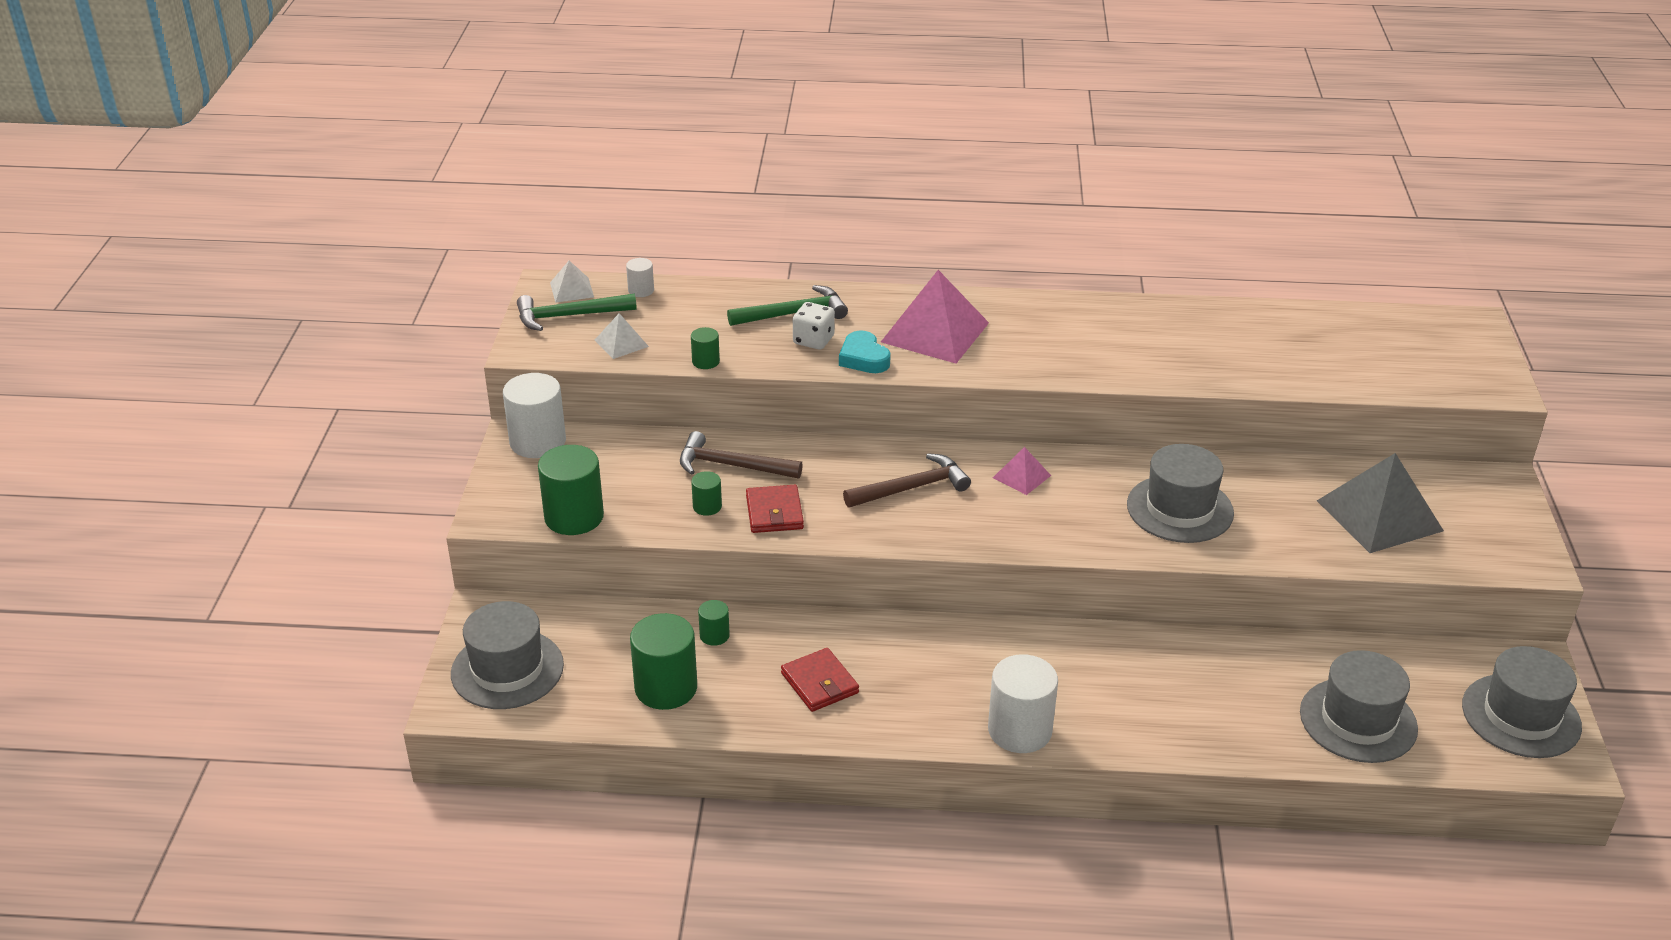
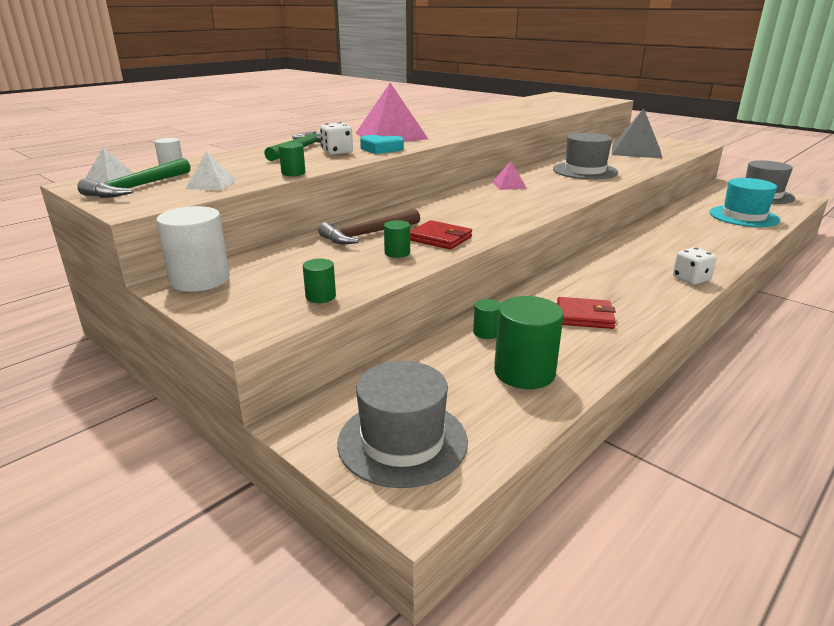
camera: 50 degrees left, 10 degrees down
(574, 517) = (320, 296): green cylinder -> green cylinder, size x0.49
(912, 488) = (478, 204): brown hammer -> none
(1019, 730) = (691, 279): white cylinder -> white dice
(1358, 720) = (743, 216): grey hat -> turquoise hat

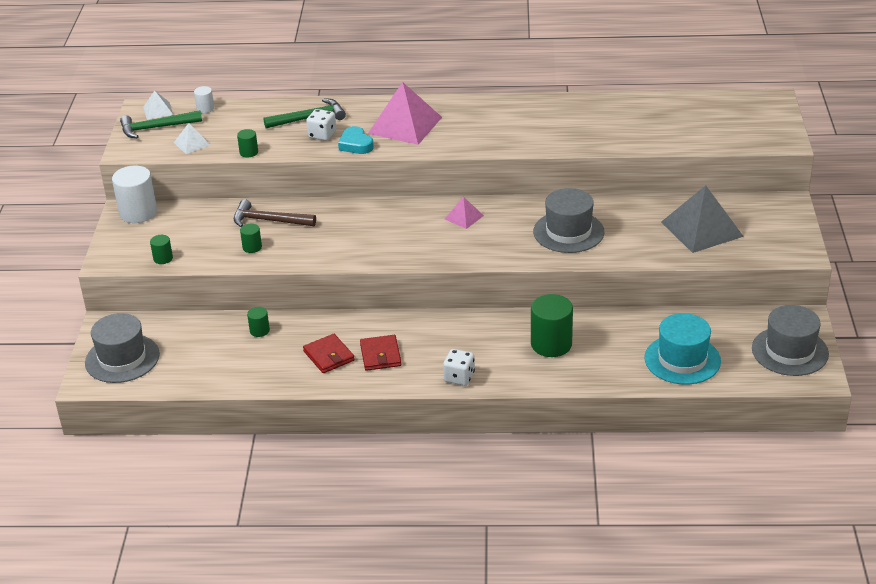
camera: 50 degrees right, 10 degrees up
(440, 238) = (297, 248): red wallet -> red wallet (380, 355)
(524, 372) = (227, 364): green cylinder -> green cylinder (551, 344)

